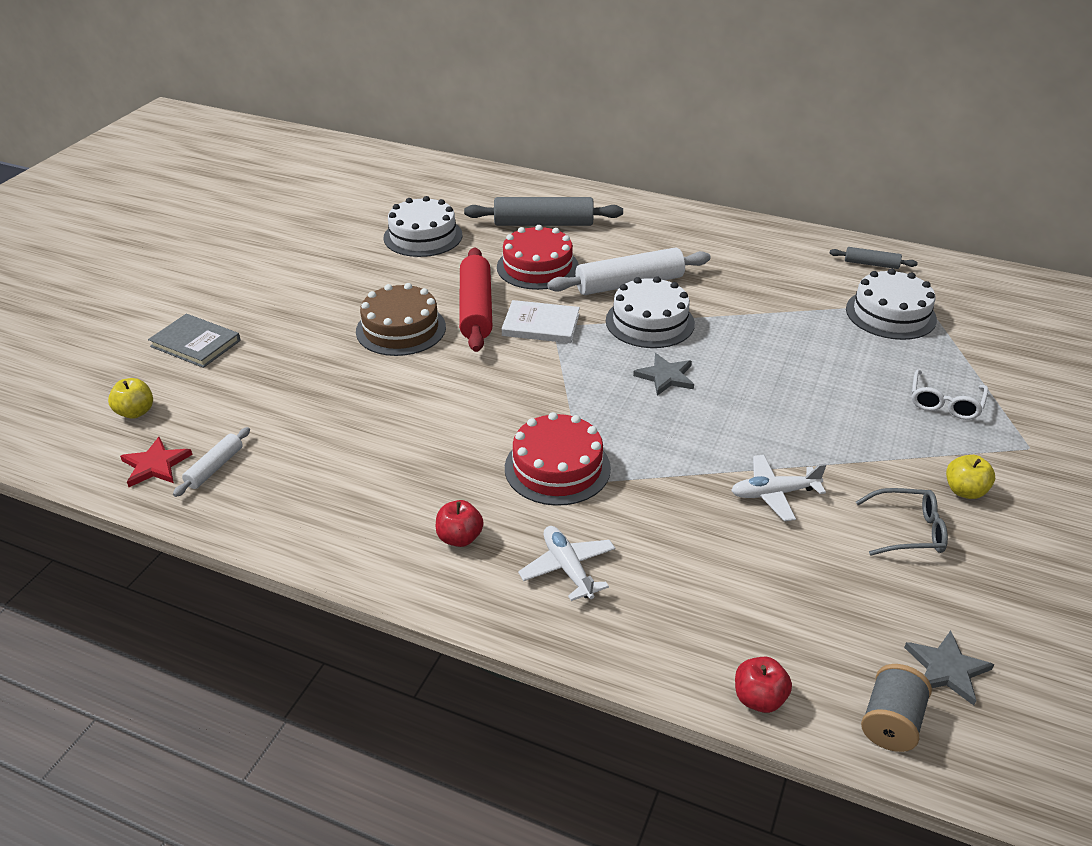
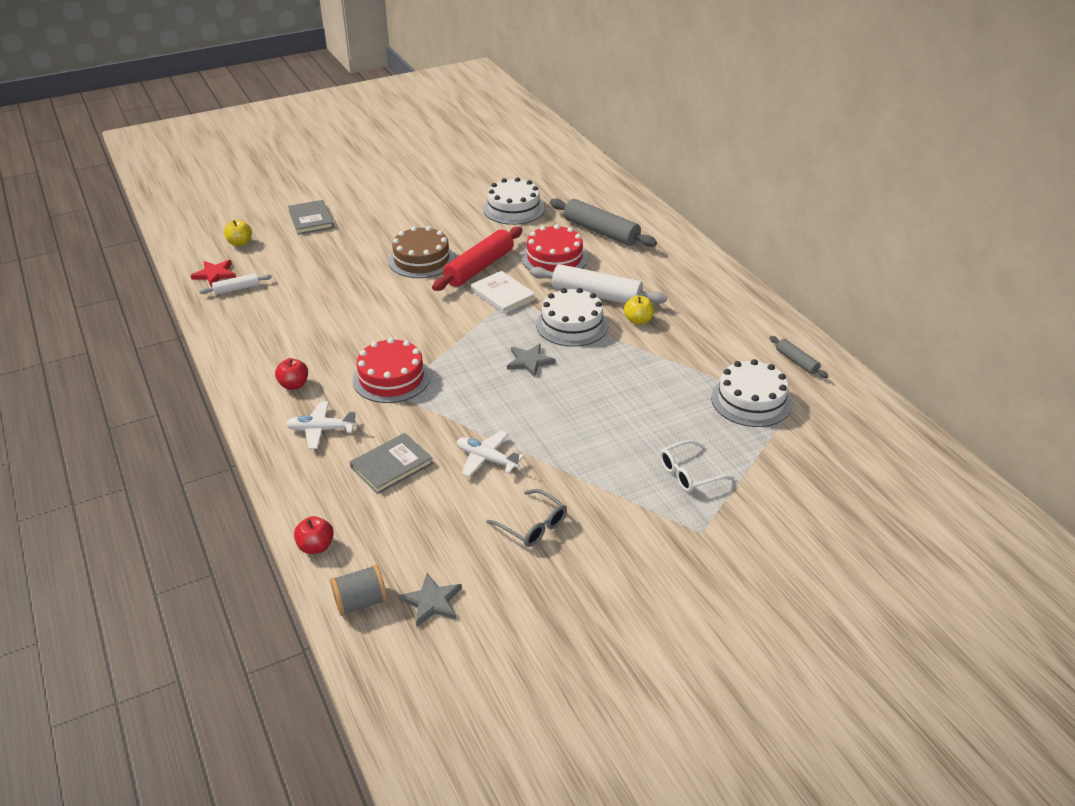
camera: 40 degrees right, 0 degrees up
(568, 568) = (321, 430): white plane -> white plane turned 105 degrees counterclockwise
(698, 558) = (391, 466): none -> grey book
(964, 491) = (608, 528): yellow apple -> yellow apple (638, 320)

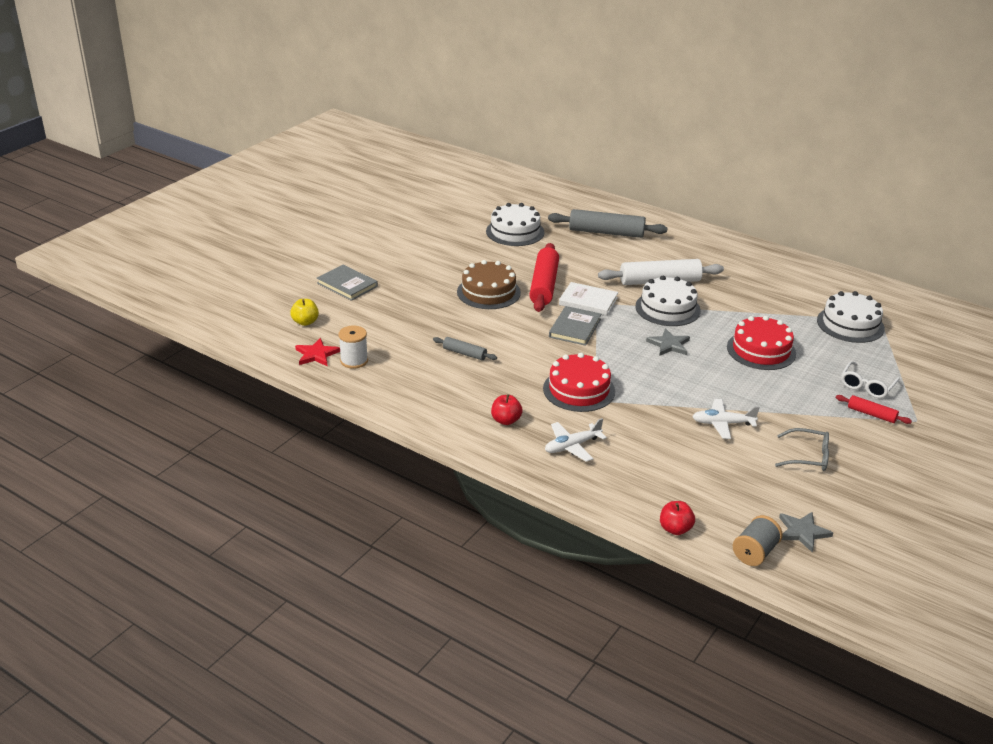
camera: 30 degrees left, 5 degrees down
(237, 289) = (354, 361): white rolling pin -> white spool
(391, 466) = (659, 452): grey book -> grey book (575, 328)
(554, 258) = (595, 262): red cake -> red cake (761, 350)
(638, 320) = (711, 291): yellow apple -> none
(657, 506) = (871, 414): none -> red rolling pin
(797, 361) = (849, 289): grey rolling pin -> grey rolling pin (464, 353)

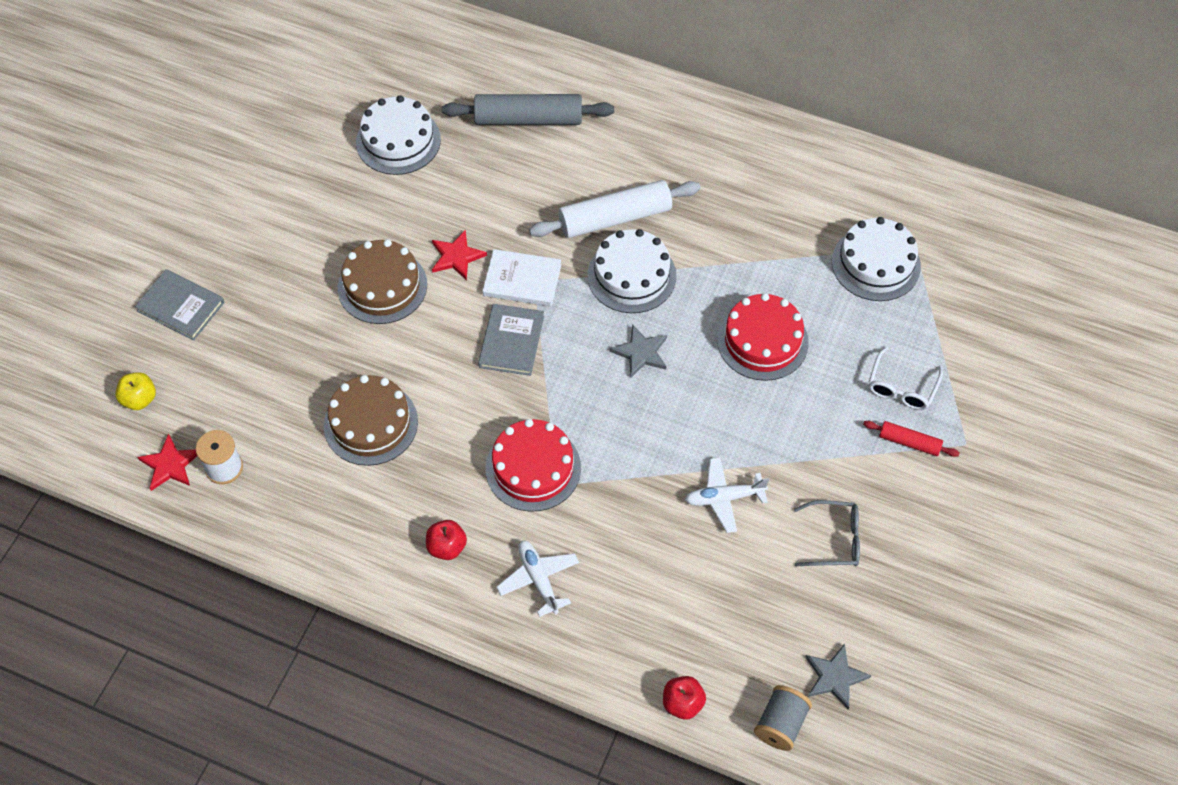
camera: 10 degrees left, 25 degrees up
(464, 353) = (371, 423): grey rolling pin -> brown cake
(544, 285) = (456, 257): red rolling pin -> red star
(572, 446) = (538, 579): white plane -> white plane turned 105 degrees clockwise

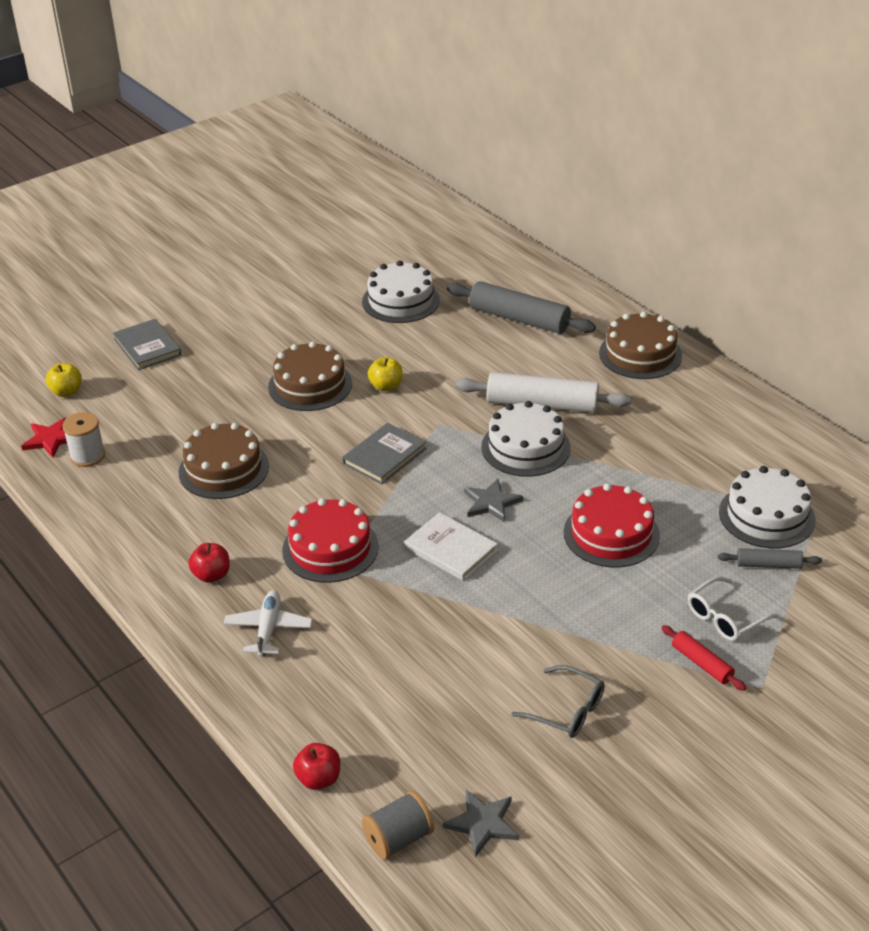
camera: 30 degrees right, 20 degrees down
(456, 257) = (386, 386): red star -> yellow apple
(522, 280) = (428, 419): white book -> white book (451, 549)
(666, 119) = (640, 354): none -> brown cake
(724, 498) = (484, 636): white plane -> none
(905, 316) = (768, 564): none -> grey rolling pin

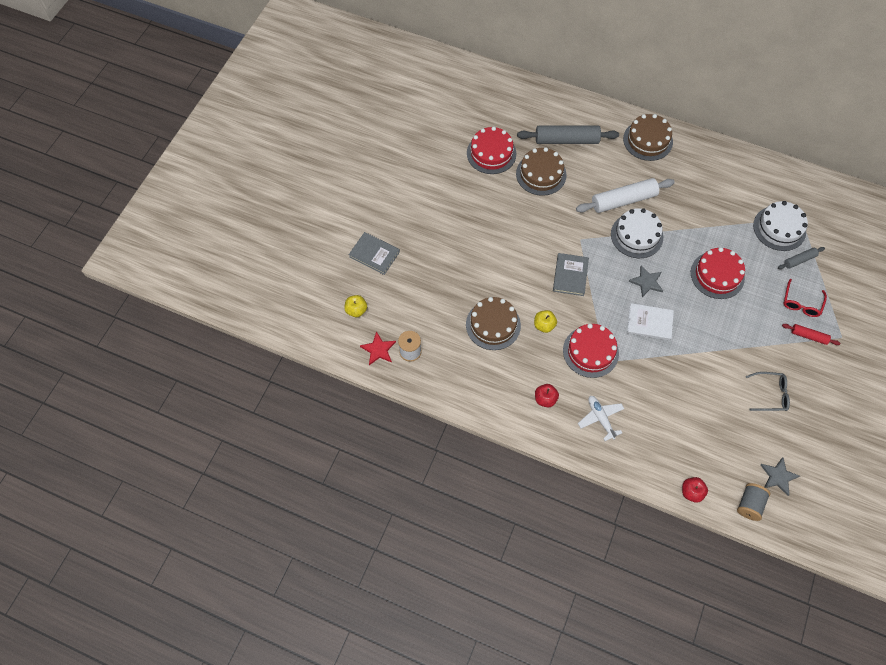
camera: 30 degrees left, 25 degrees up
(310, 385) = (491, 242): brown cake -> brown cake (541, 174)
(386, 386) = (533, 224): yellow apple -> yellow apple (544, 325)
(401, 301) = (491, 153): white cake -> red cake
(725, 617) = (801, 303): white glasses -> red glasses

